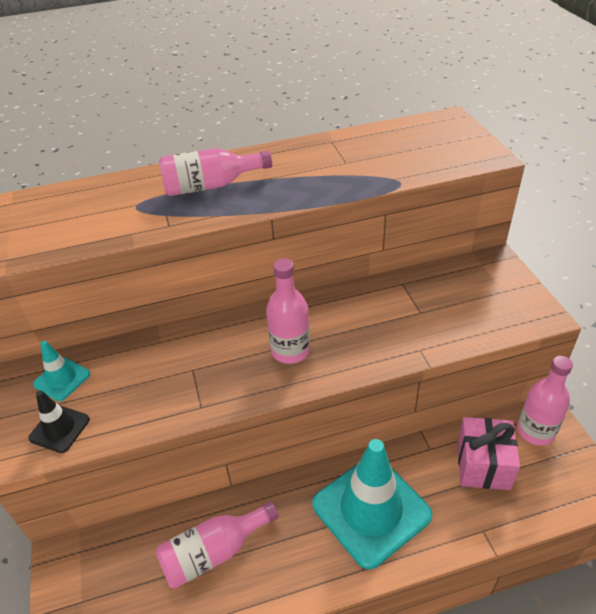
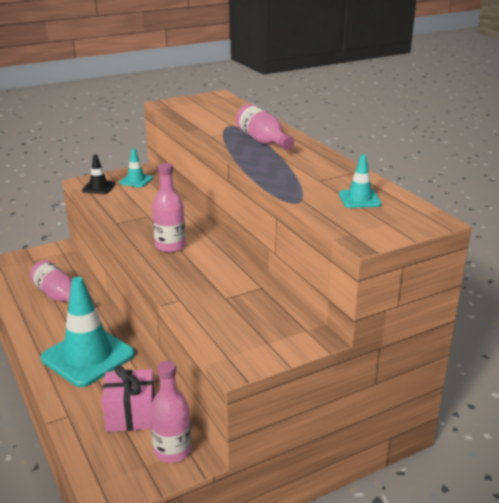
camera: 75 degrees right, 15 degrees down
(399, 146) = (359, 199): none -> turquoise traffic cone

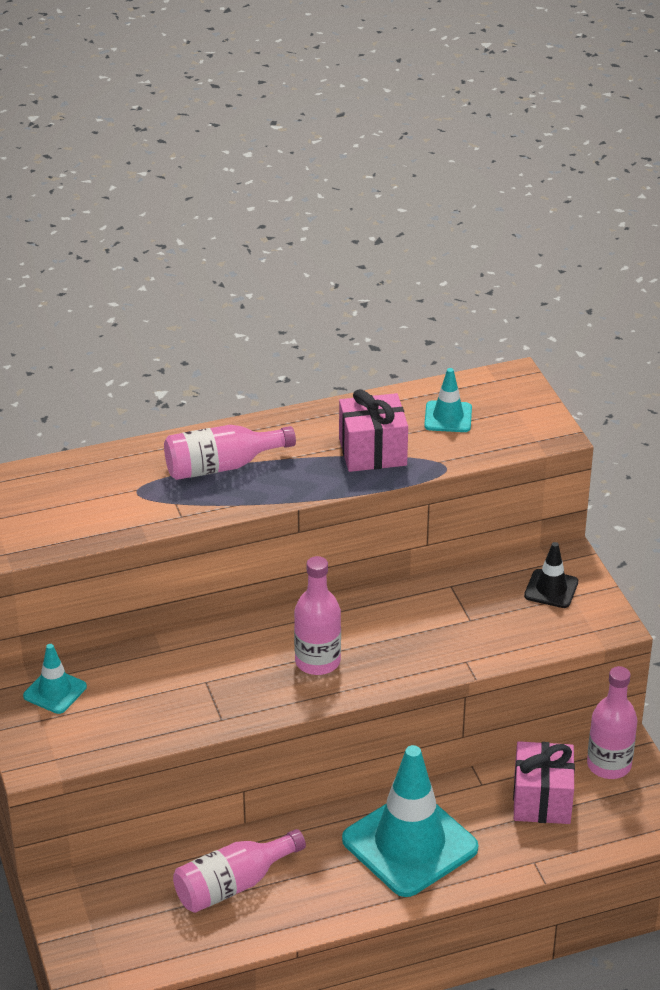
camera: 80 degrees left, 10 degrees up
(98, 187) = (68, 740): black traffic cone -> black traffic cone (551, 589)
(301, 178) = (372, 452): none -> pink gift

